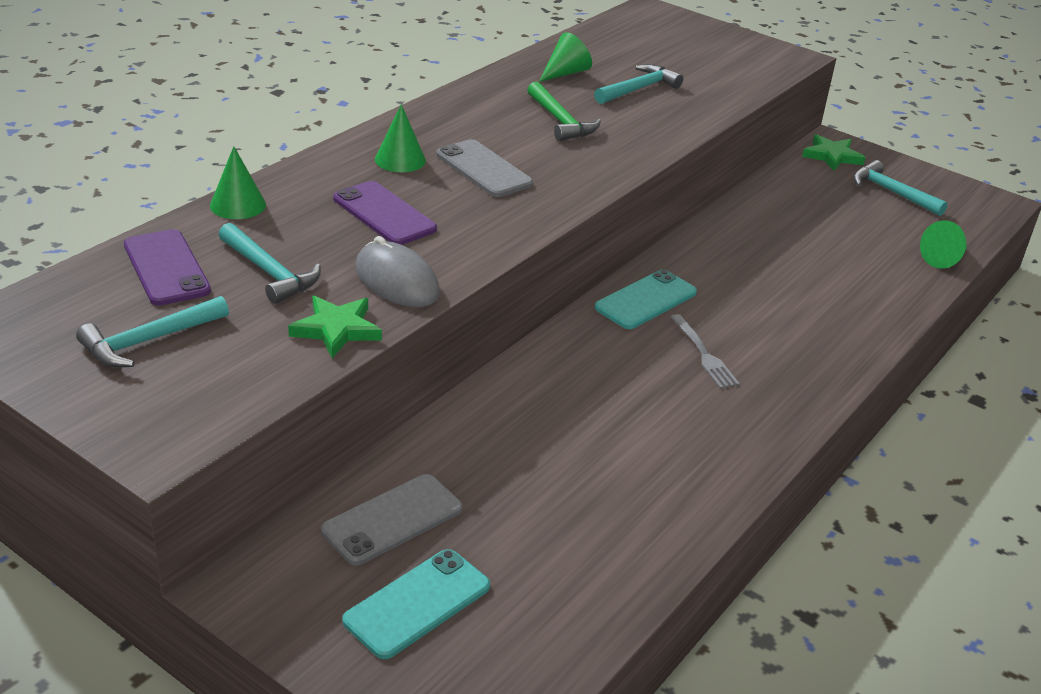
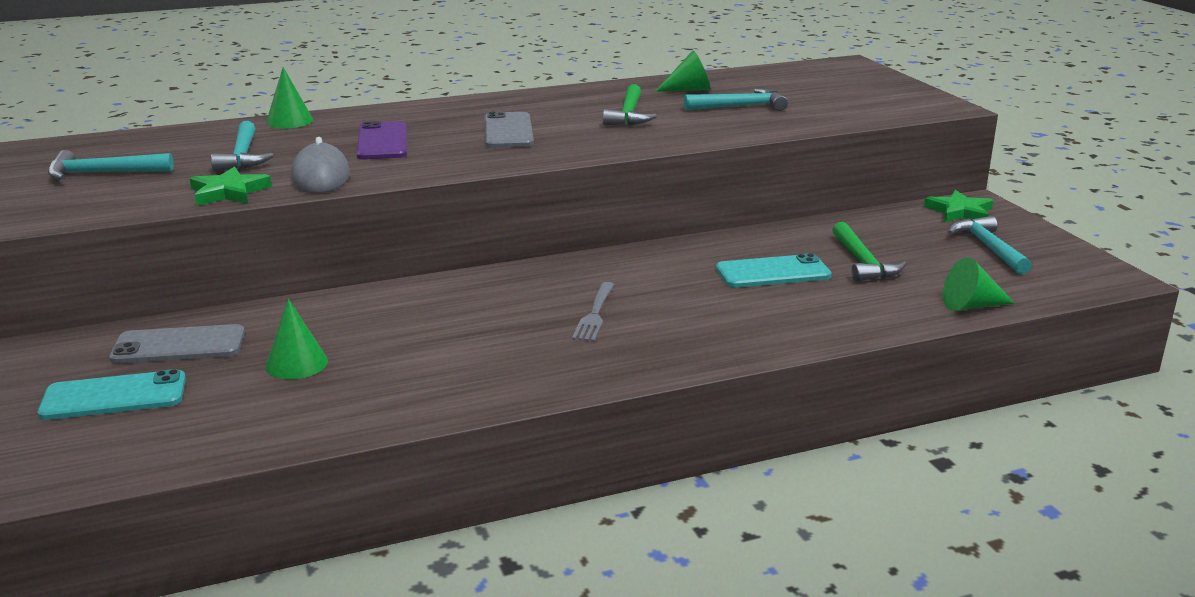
camera: 35 degrees right, 10 degrees down
(166, 268) = (183, 142): purple phone -> none
(400, 160) = (452, 116): green cone -> green cone (296, 364)
(646, 300) = (600, 269): turquoise phone -> turquoise phone (773, 272)
(827, 233) = (862, 262): none -> green hammer

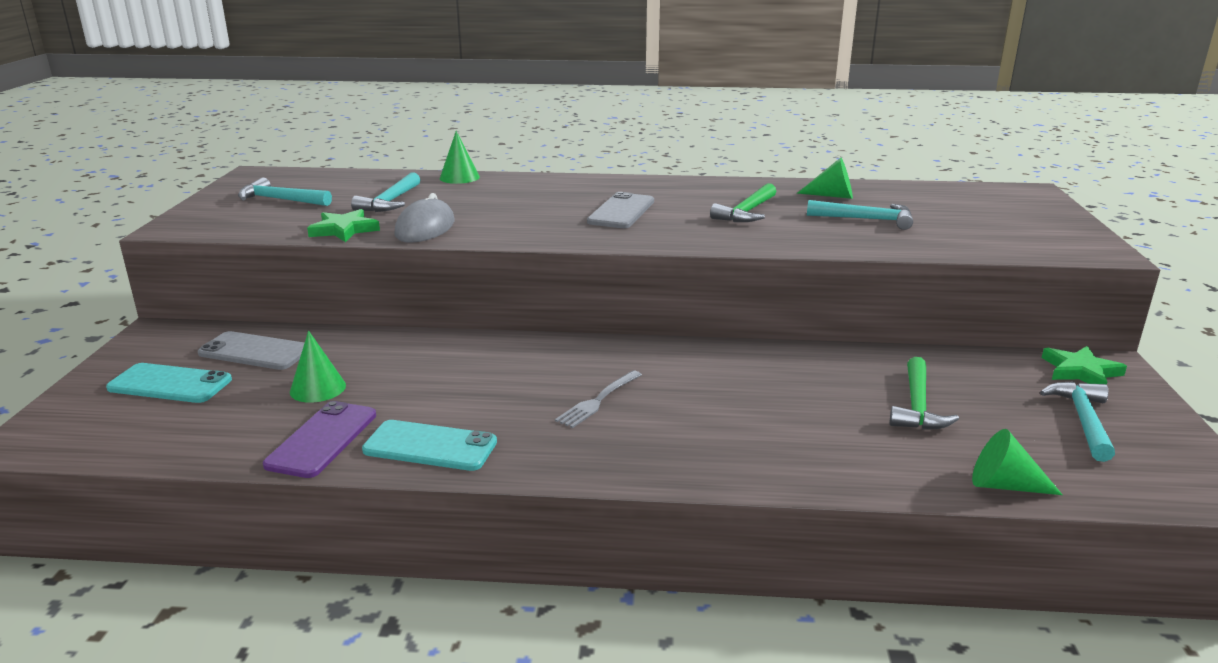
camera: 25 degrees right, 0 degrees up
(382, 142) = (508, 205): purple phone -> purple phone (322, 439)
(773, 272) = (810, 396): turquoise phone -> turquoise phone (430, 446)

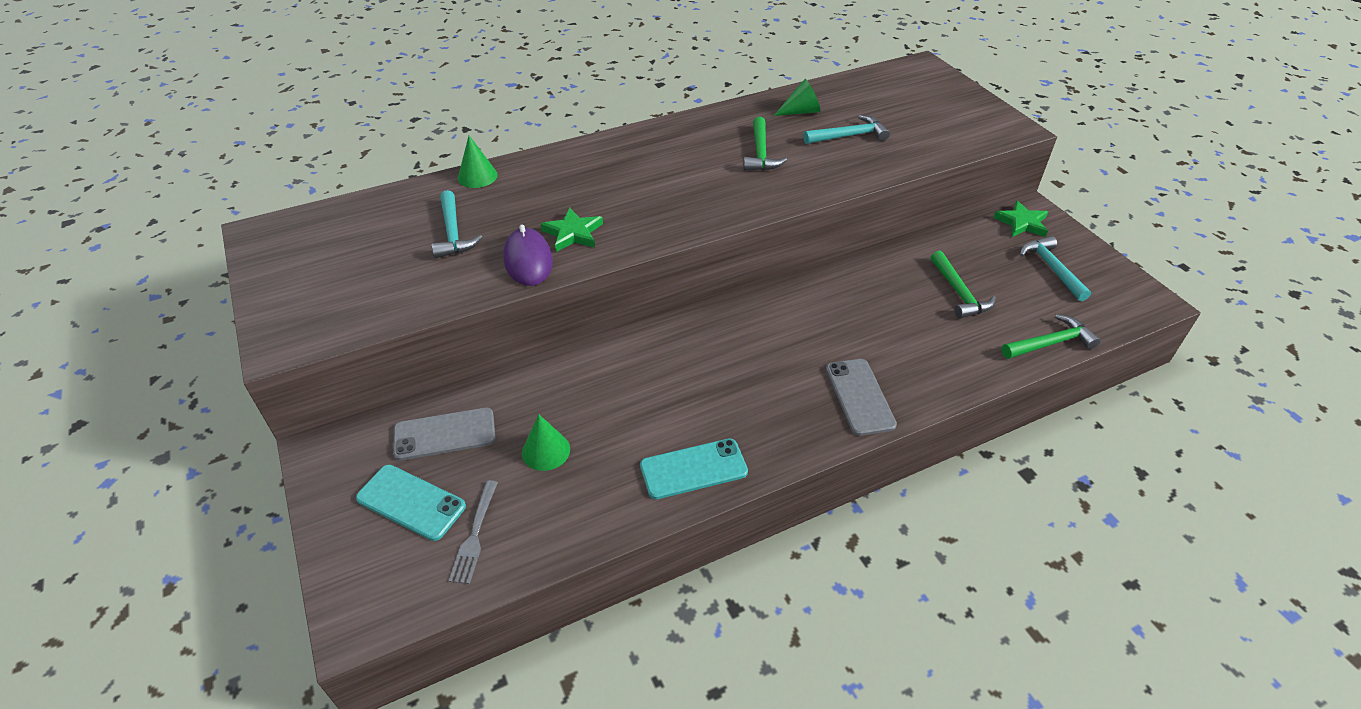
camera: 30 degrees left, 20 degrees up
(170, 384) = (411, 502): turquoise phone -> turquoise phone turned 45 degrees clockwise
(280, 200) = (340, 266): turquoise hammer -> none
(322, 439) = (607, 500): purple phone -> none
(344, 230) = (457, 288): green star -> green star (573, 233)
(425, 228) = (528, 260): grey mouse -> purple mouse
(598, 400) = (765, 372): grey fork -> grey fork (475, 535)
(621, 211) = (667, 183): grey phone -> grey phone (859, 397)
(1004, 485) = (1050, 343): green cone -> green hammer

